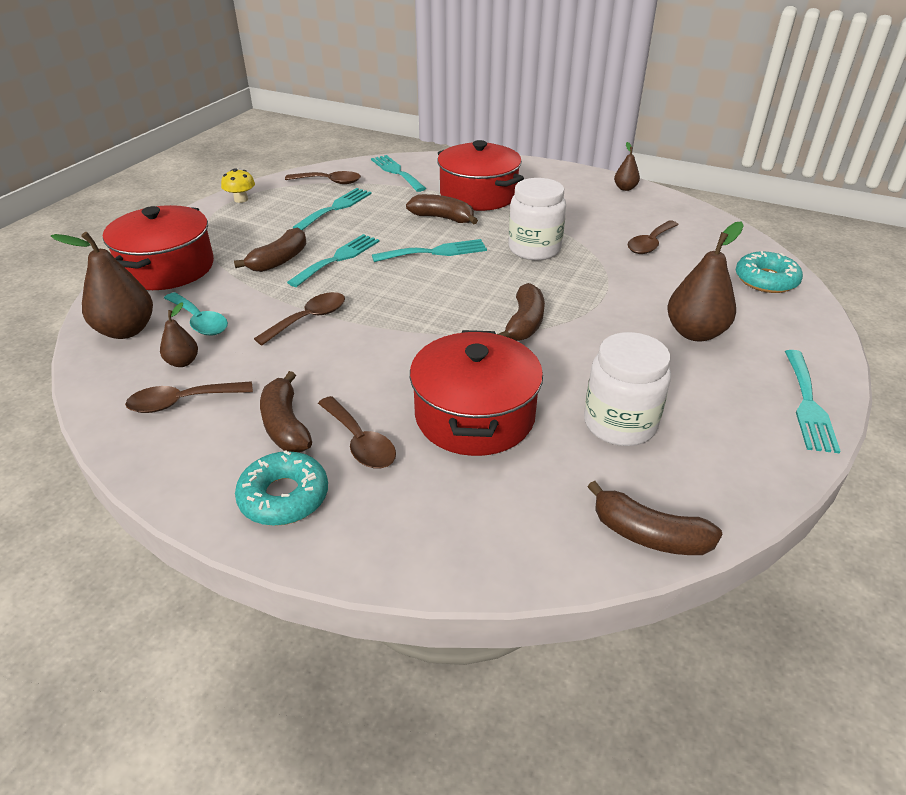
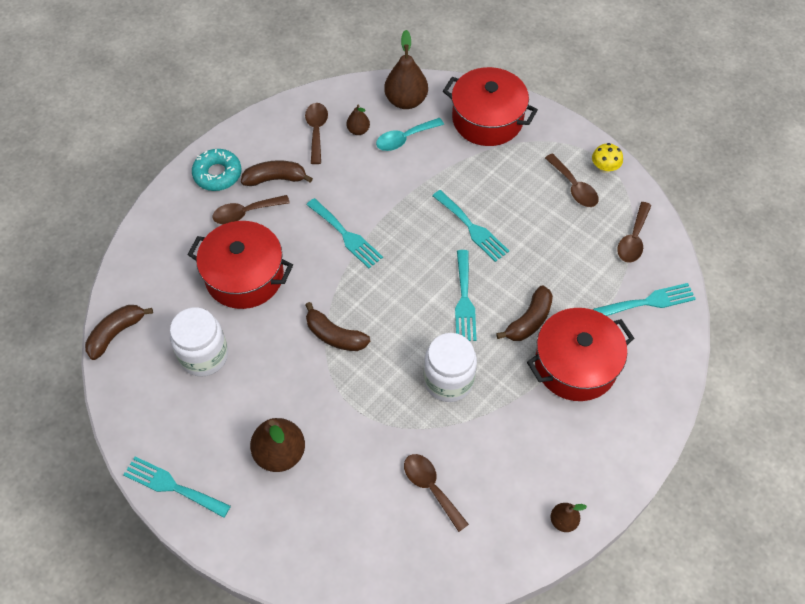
camera: 105 degrees right, 20 degrees up
(279, 260) = (480, 188): brown banana -> none
(308, 319) = (386, 200): brown spoon -> brown spoon (574, 187)
(336, 208) = (571, 238): turquoise fork -> turquoise fork (346, 235)
(766, 280) = (335, 560): turquoise donut -> none

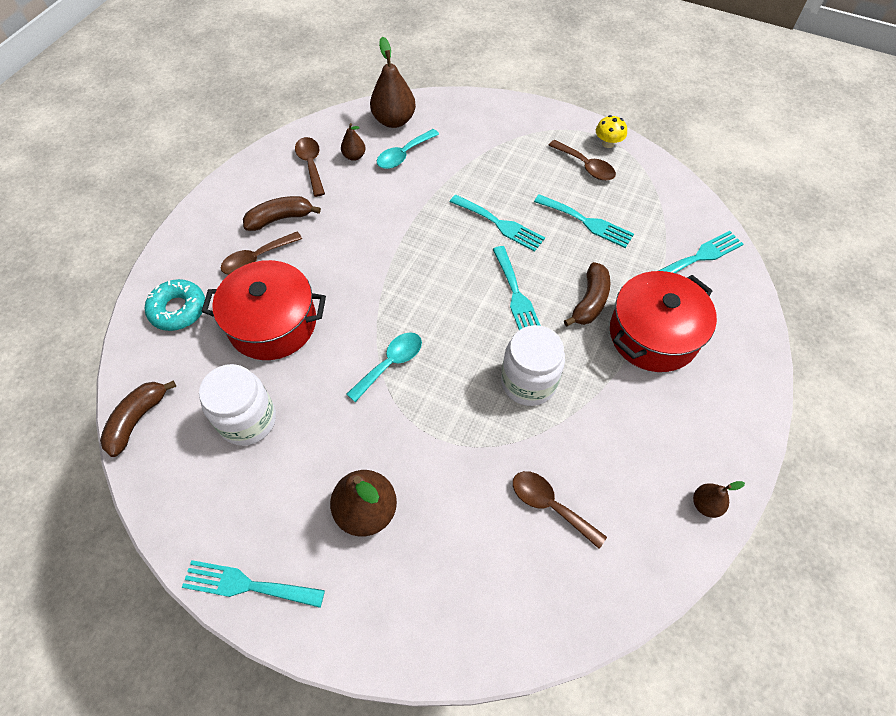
camera: 15 degrees left, 0 degrees up
(217, 174) = (216, 226): turquoise donut -> turquoise donut (178, 309)
(335, 335) = (390, 364): brown banana -> turquoise spoon
(346, 235) = (372, 258): turquoise fork -> turquoise fork (587, 222)
(487, 119) = (480, 122): red pot -> none
(633, 239) = (661, 202): brown spoon -> none

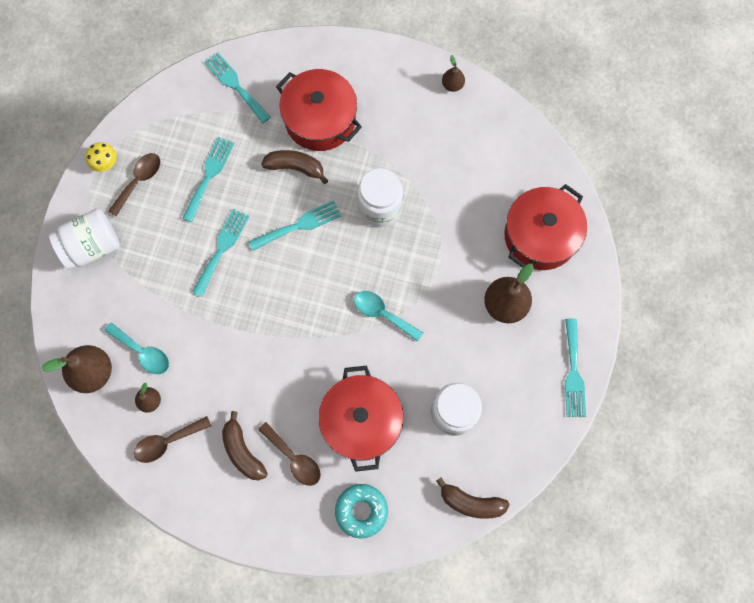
camera: 100 degrees left, 15 degrees up
(456, 583) = (540, 236): none -> red pot
(519, 128) = (92, 246): none -> white jar
(550, 505) = (474, 182): brown spoon -> none

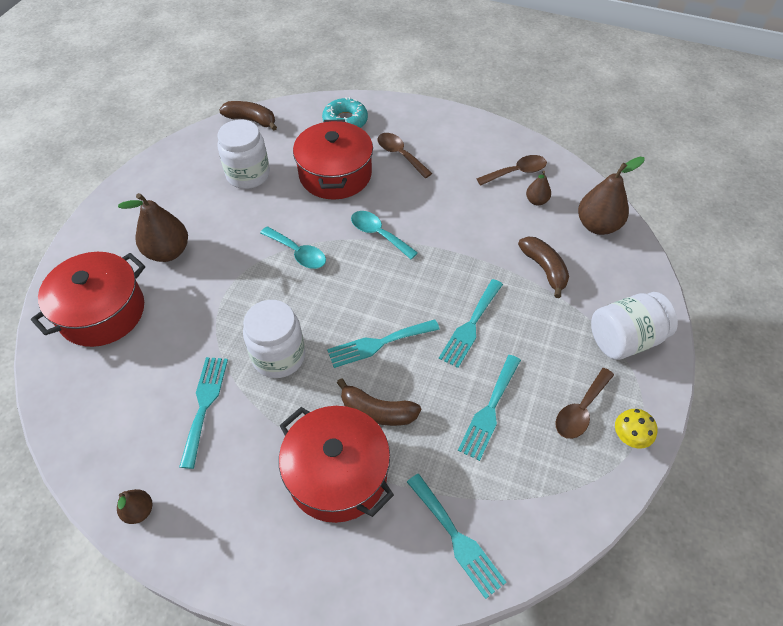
camera: 175 degrees left, 20 degrees down
(143, 352) = (549, 238): turquoise spoon -> turquoise spoon (378, 234)
(242, 451) = (446, 162): brown banana -> brown banana (544, 269)
(573, 372) = (124, 195): turquoise fork -> turquoise fork (204, 405)

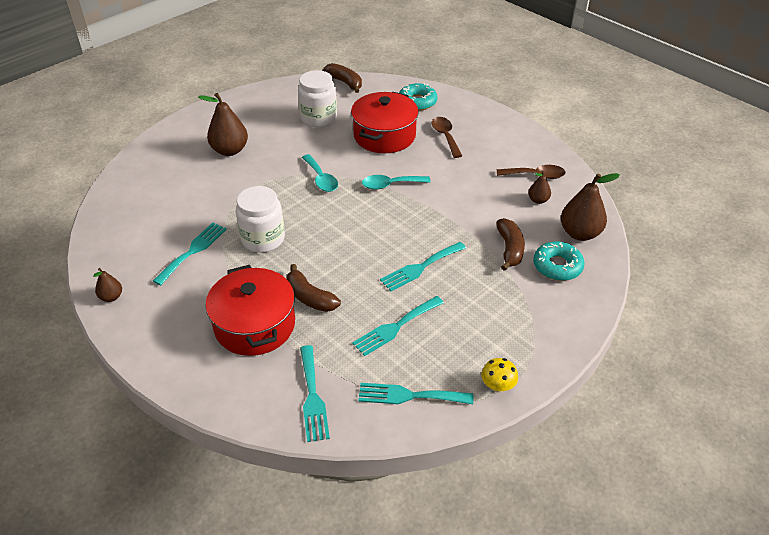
camera: 25 degrees right, 10 degrees down
(102, 312) = (163, 173): red pot -> none
(378, 234) = (390, 185): turquoise spoon -> turquoise spoon turned 75 degrees counterclockwise
(378, 343) = (340, 255): turquoise fork -> turquoise fork (409, 396)
(580, 410) = (469, 353): brown spoon -> none
(600, 272) = (557, 266): none -> turquoise donut
(625, 339) = (544, 319): white jar -> none

